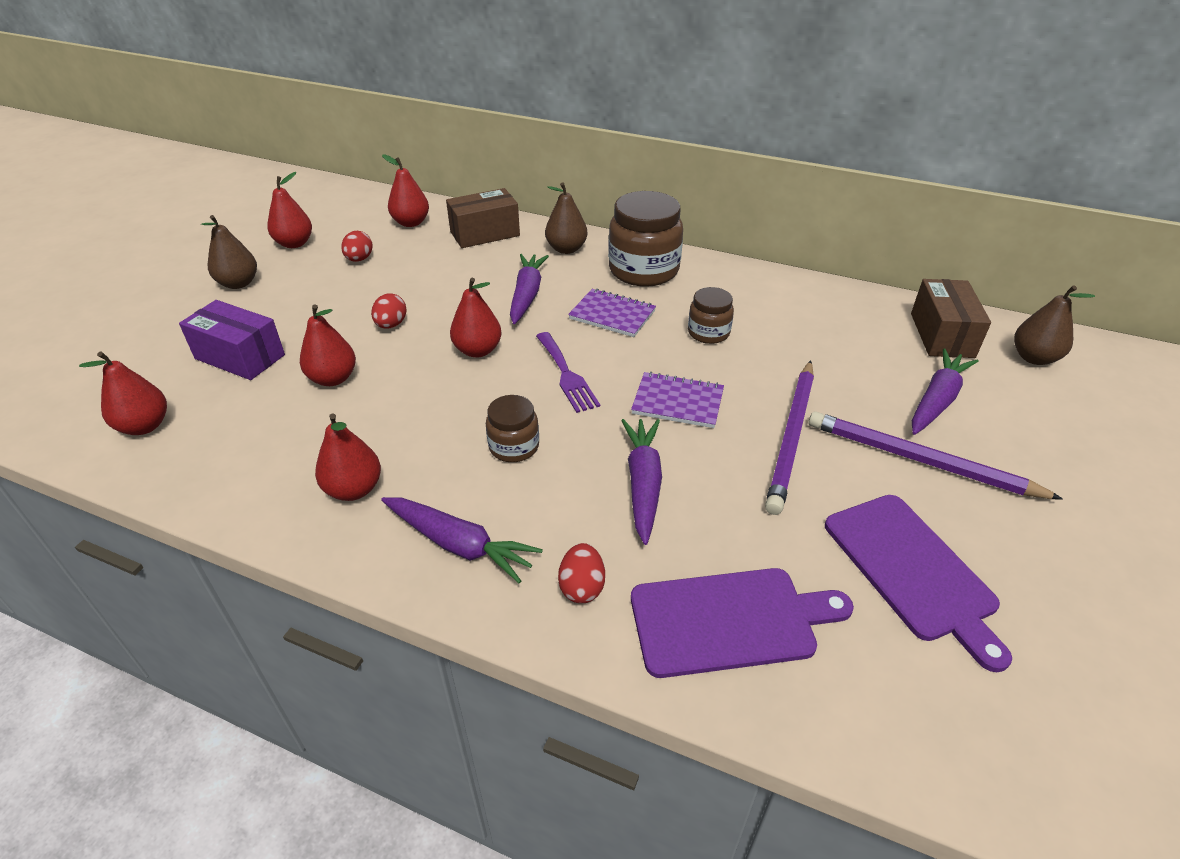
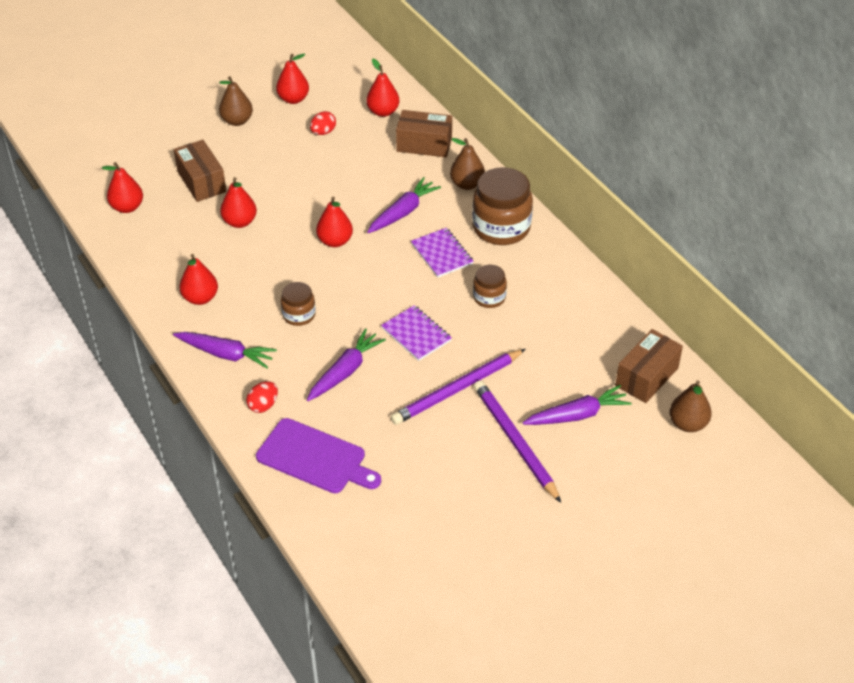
camera: 35 degrees right, 5 degrees up
(240, 357) = (201, 182): purple box -> brown box
(391, 325) = (301, 197): red egg -> none
(459, 545) = (226, 354): purple carrot -> purple carrot turned 45 degrees counterclockwise
(566, 375) = (370, 284): purple fork -> none
(912, 570) = (432, 488): purple cutting board -> none

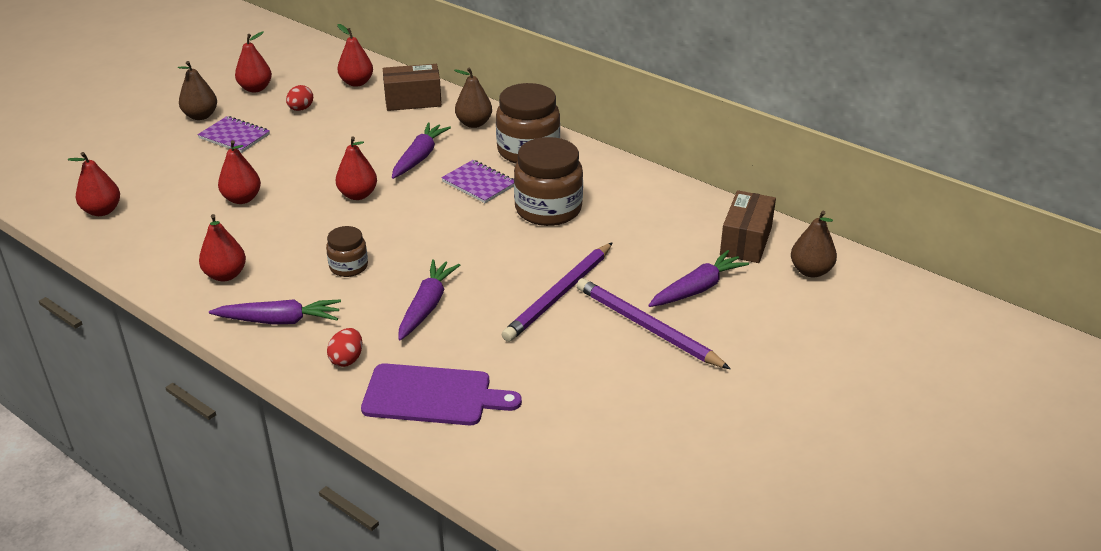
camera: 20 degrees left, 10 degrees down
(201, 182) = (182, 173): brown box -> none
(416, 334) = (488, 256): purple notebook -> purple notebook (234, 136)
(489, 297) = (548, 209): brown jar -> brown jar, size x1.86

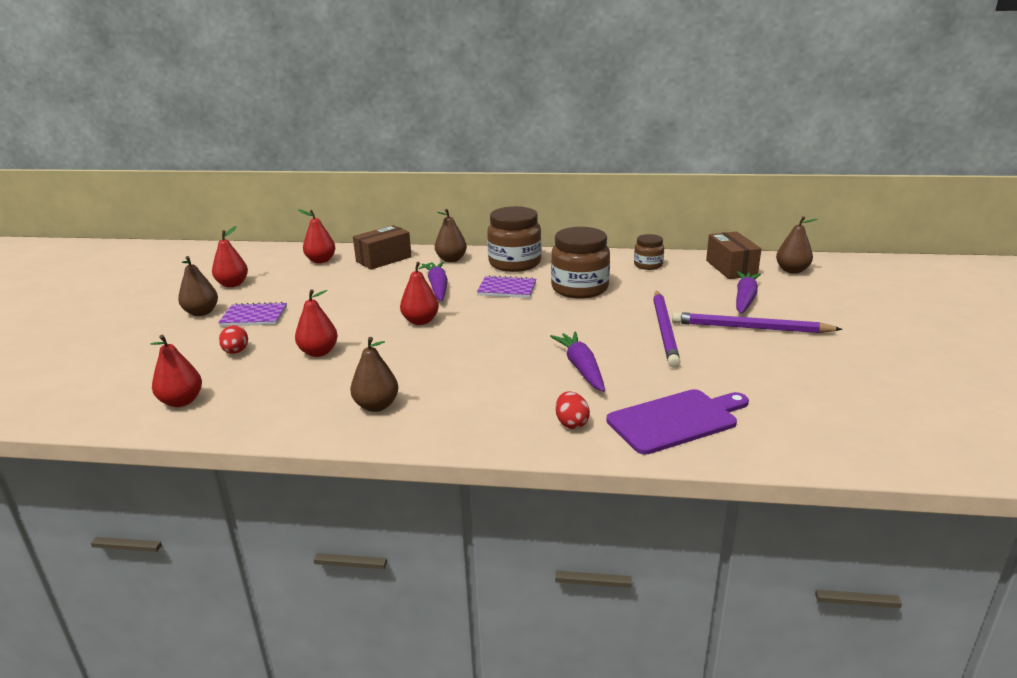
camera: 30 degrees left, 10 degrees down
(225, 275) = (376, 406): red pear -> brown pear
(279, 320) = (473, 419): purple carrot -> none
(301, 109) = (293, 286): red egg -> red egg (236, 352)
(348, 266) = (480, 365): brown jar -> brown jar (648, 265)

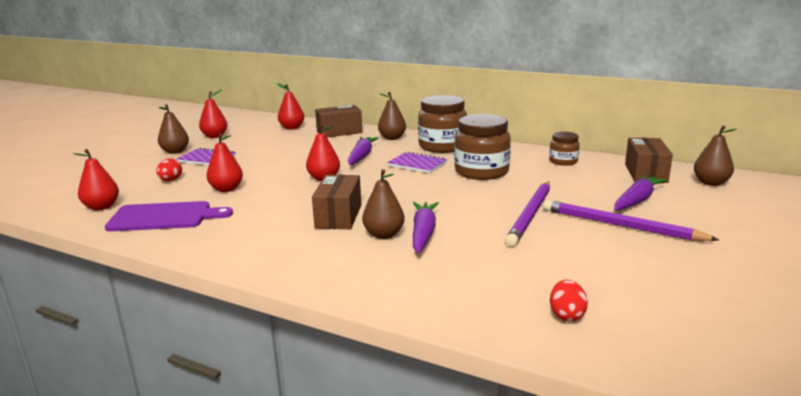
camera: 20 degrees right, 5 degrees down
(376, 406) = (229, 233): brown pear -> brown pear (384, 235)
(478, 364) = (338, 216): none -> brown box
(571, 423) = (372, 275): red egg -> red egg (566, 315)
(676, 420) = (471, 291): purple cutting board -> purple cutting board (164, 217)

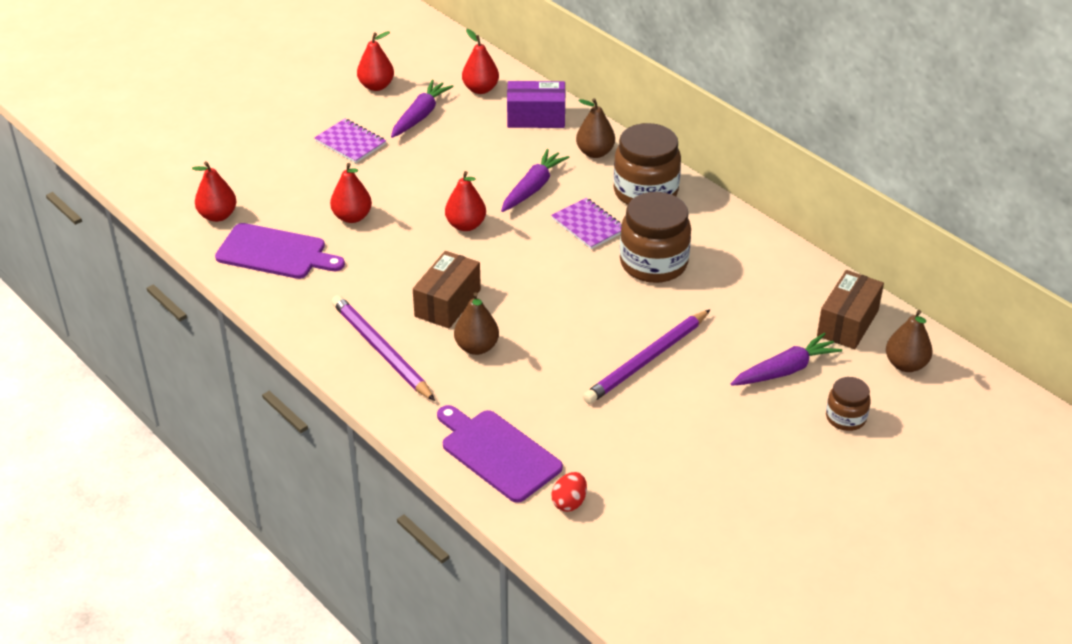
camera: 20 degrees right, 20 degrees up
(170, 180) = (298, 181): red egg -> none
(175, 152) = (319, 114): brown pear -> none
(339, 132) = (536, 117): brown box -> purple box
(423, 233) = (517, 356): purple carrot -> purple carrot (420, 115)
(462, 296) = (497, 453): none -> purple cutting board
(563, 161) = (770, 269): brown jar -> brown jar (845, 418)
(620, 226) = (726, 405): purple pencil -> purple pencil (381, 351)

